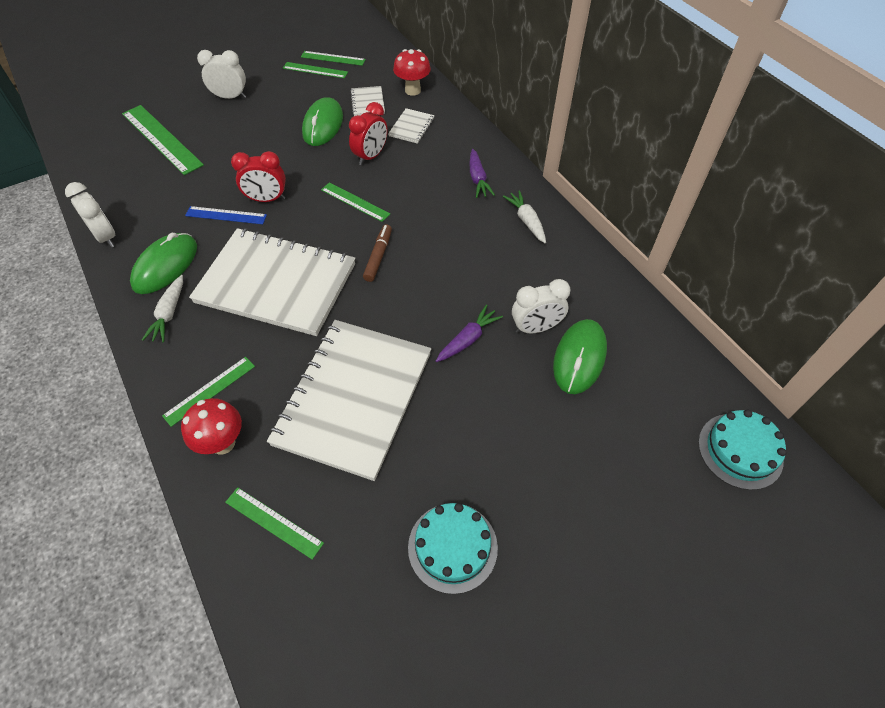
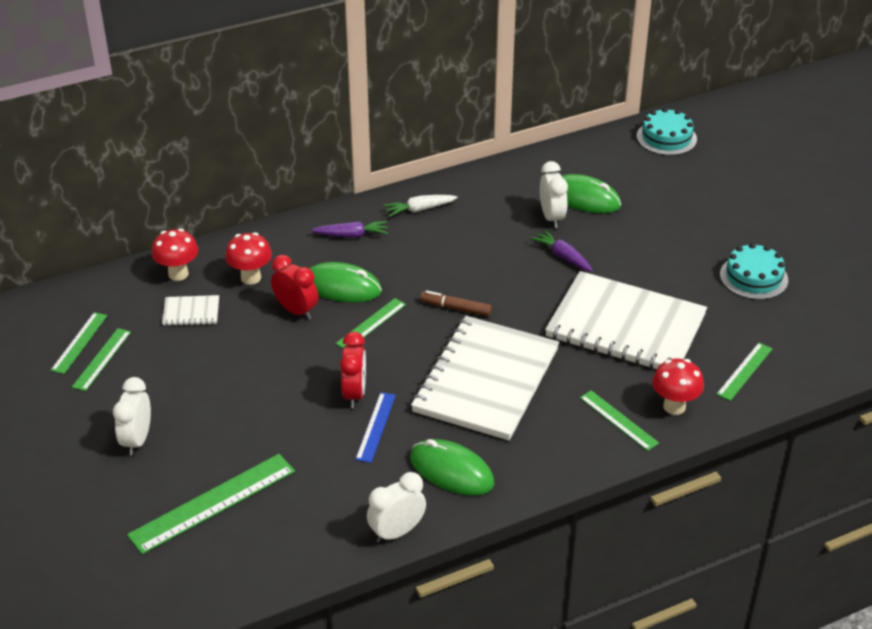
camera: 85 degrees left, 15 degrees down
(169, 314) = (522, 460): white carrot -> none
(323, 125) = (226, 350): green mouse -> green mouse (342, 287)
(411, 127) = (251, 278): white notebook -> red mushroom

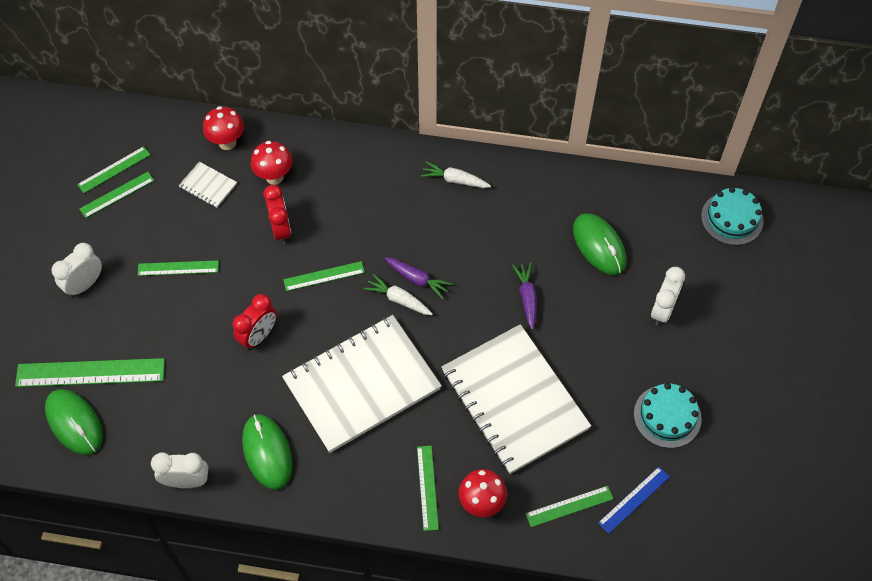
camera: 35 degrees right, 20 degrees up
(223, 383) = (178, 268): none -> green ruler
(342, 287) = (332, 226): green mouse -> green mouse (74, 423)
(352, 235) = (381, 177): purple carrot -> purple carrot (417, 280)
(376, 427) = (248, 377): blue ruler -> blue ruler (634, 499)
(456, 308) = (398, 299): brown marker -> white carrot
(552, 217) = (553, 251): white clock -> white clock (662, 310)

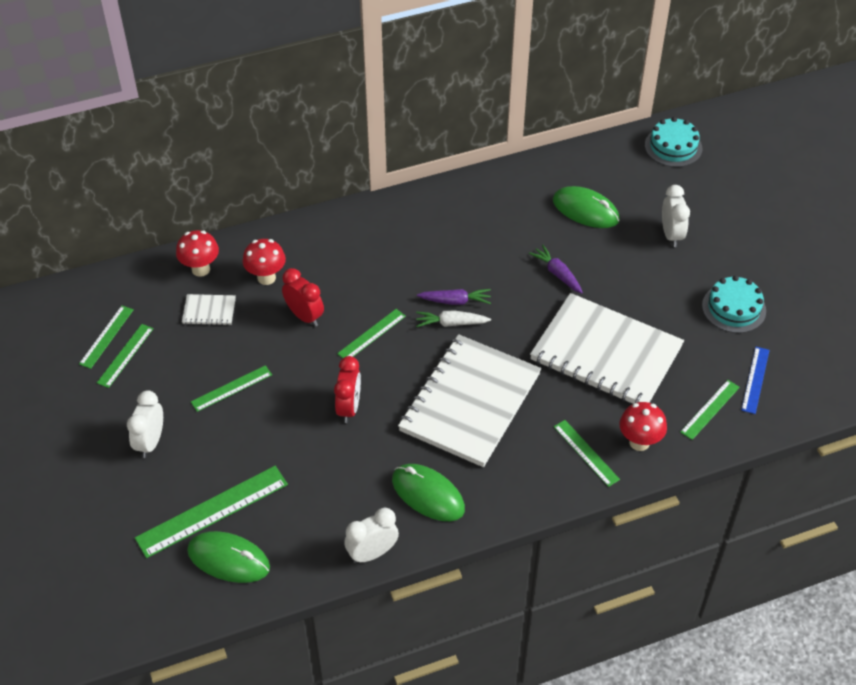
camera: 30 degrees left, 10 degrees down
(455, 180) = (429, 213): white carrot -> none

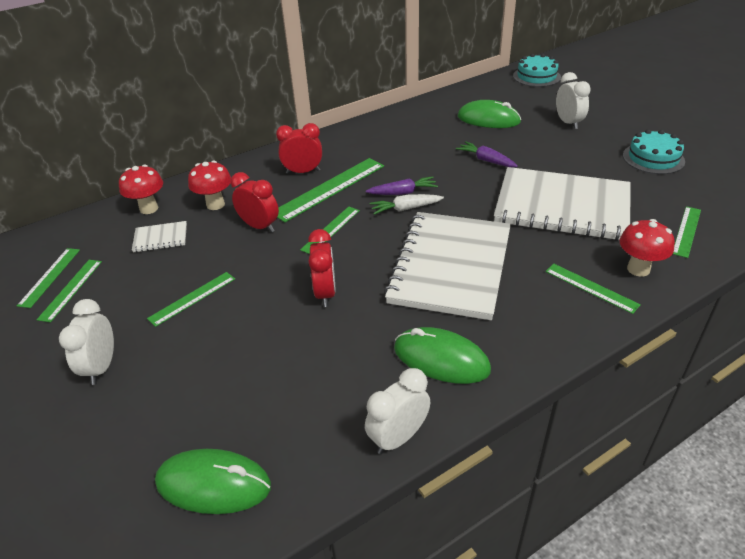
camera: 10 degrees left, 10 degrees down
(212, 511) = (184, 428): green ruler -> green ruler (329, 189)
(362, 250) = (303, 172): none -> red clock
(755, 380) = (710, 202): blue ruler -> none

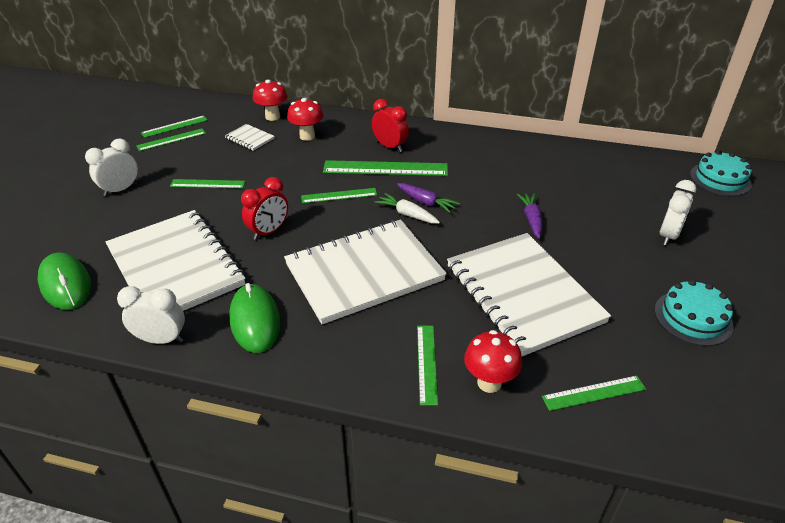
camera: 45 degrees right, 0 degrees up
(259, 226) = (306, 166): red clock -> none
(297, 380) = (175, 267): none -> white notebook
(488, 119) = (597, 189): green mouse -> none

